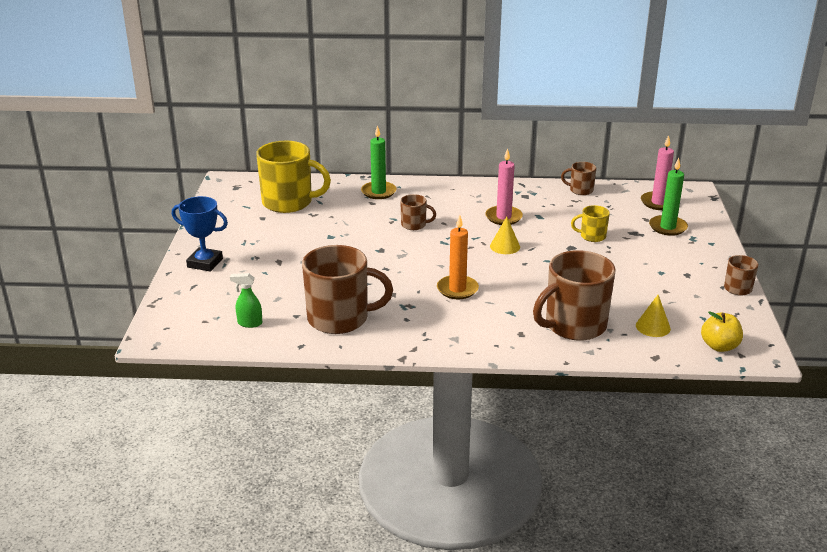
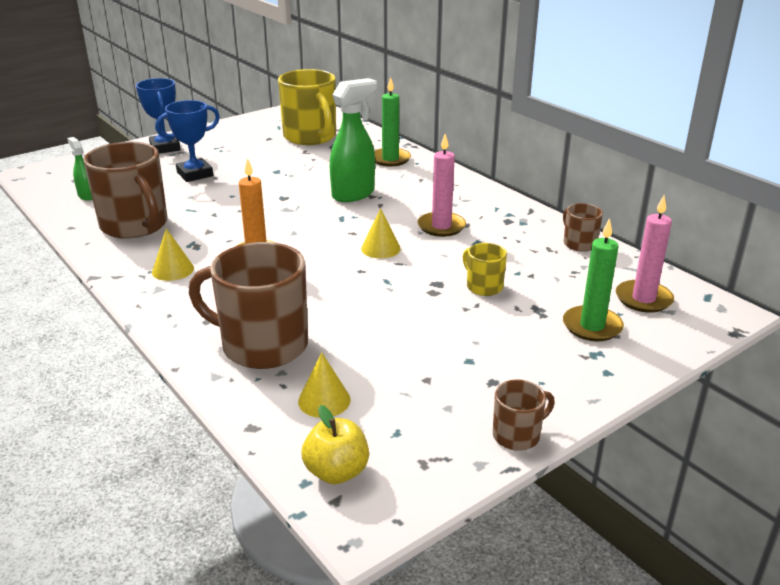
camera: 50 degrees right, 0 degrees up
(282, 268) = (195, 174): none -> blue trophy
(414, 225) = (354, 194): brown mug -> green spray bottle
(434, 325) = (173, 270): none -> yellow cone

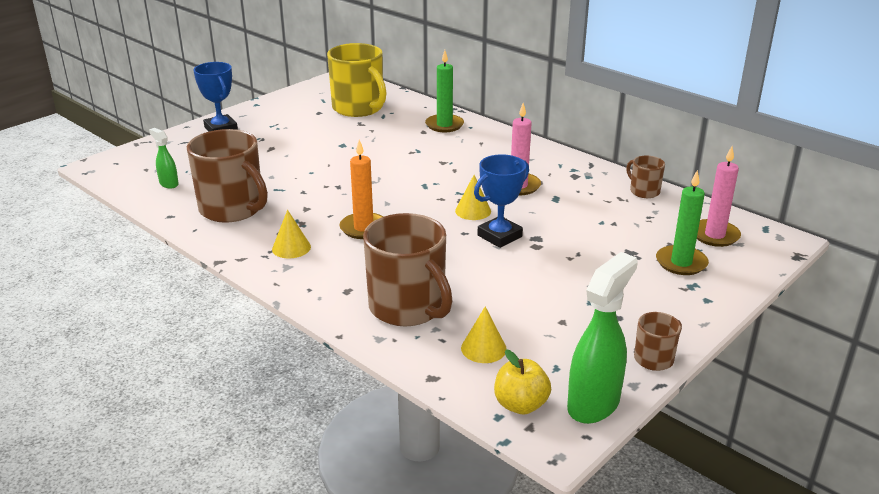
camera: 10 degrees left, 0 degrees up
(195, 174) = (264, 154): blue trophy -> blue trophy (499, 236)
(263, 345) = (408, 307): brown mug -> brown mug turned 135 degrees counterclockwise
(354, 194) = (425, 162): green spray bottle -> green spray bottle (594, 404)
(483, 286) = (577, 237): yellow mug -> none

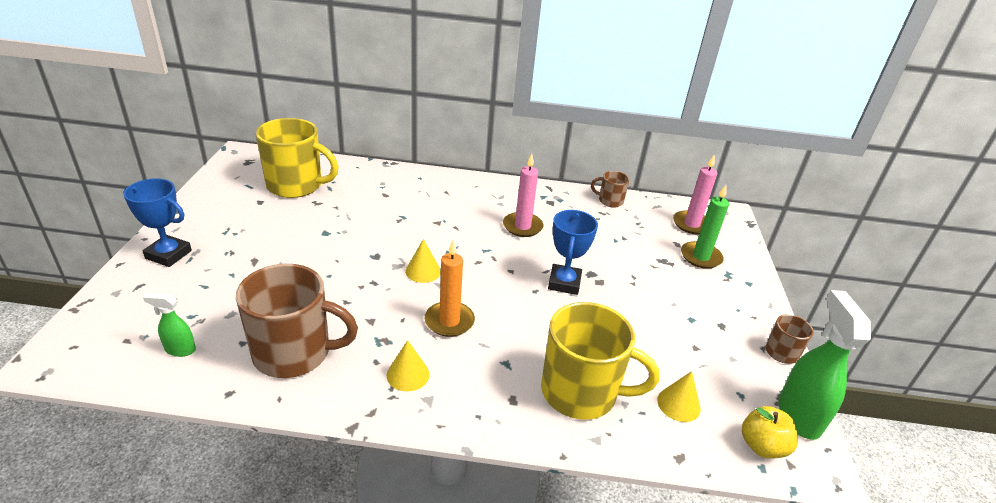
camera: 40 degrees left, 5 degrees up
(408, 307) = (581, 392): brown mug -> yellow mug
(444, 125) = (396, 182): green candle -> none
(473, 211) = (517, 265): yellow cone -> yellow cone (423, 271)

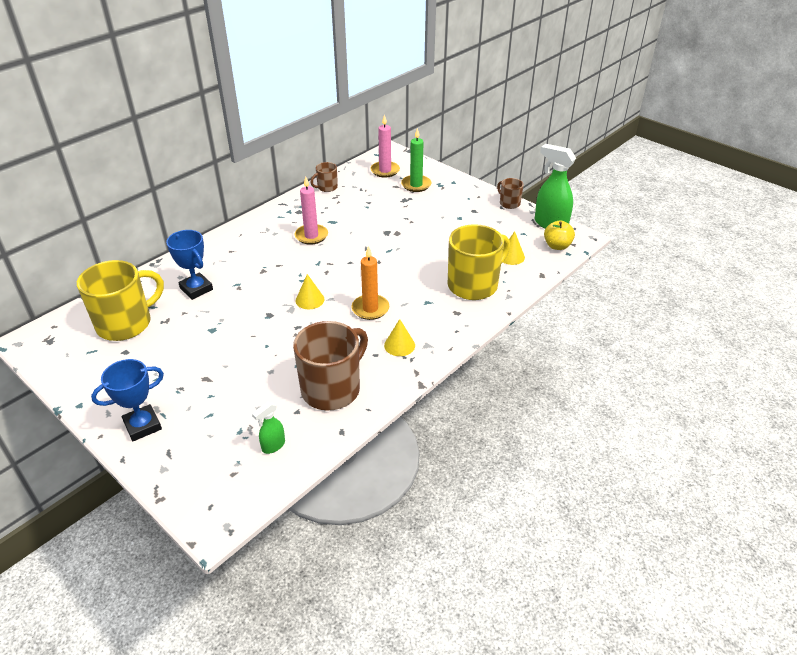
camera: 50 degrees left, 5 degrees up
(564, 283) = (384, 247): blue trophy -> blue trophy (196, 289)

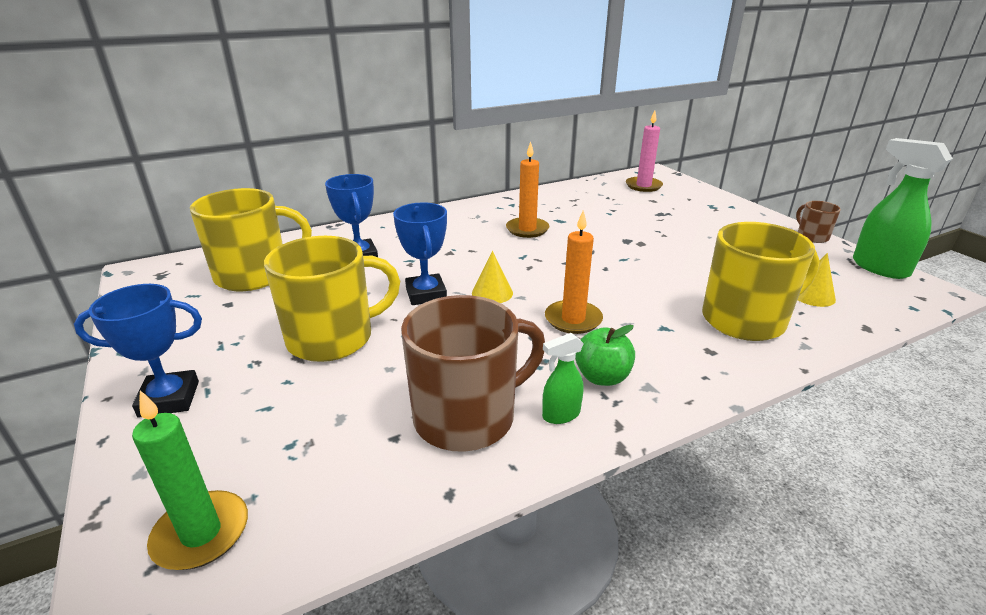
camera: 20 degrees right, 10 degrees down
(220, 360) = (333, 338): none -> yellow mug
(264, 311) = (426, 294): none -> blue trophy
(273, 446) = (324, 485): green spray bottle -> green spray bottle (560, 415)
(311, 236) = (527, 229): pink candle -> orange candle
(327, 187) = (566, 191): brown mug -> none
(399, 345) = (602, 377): yellow cone -> green apple
(416, 185) = (680, 202): green candle -> green candle (201, 533)
(557, 246) = (893, 295): yellow apple -> none

